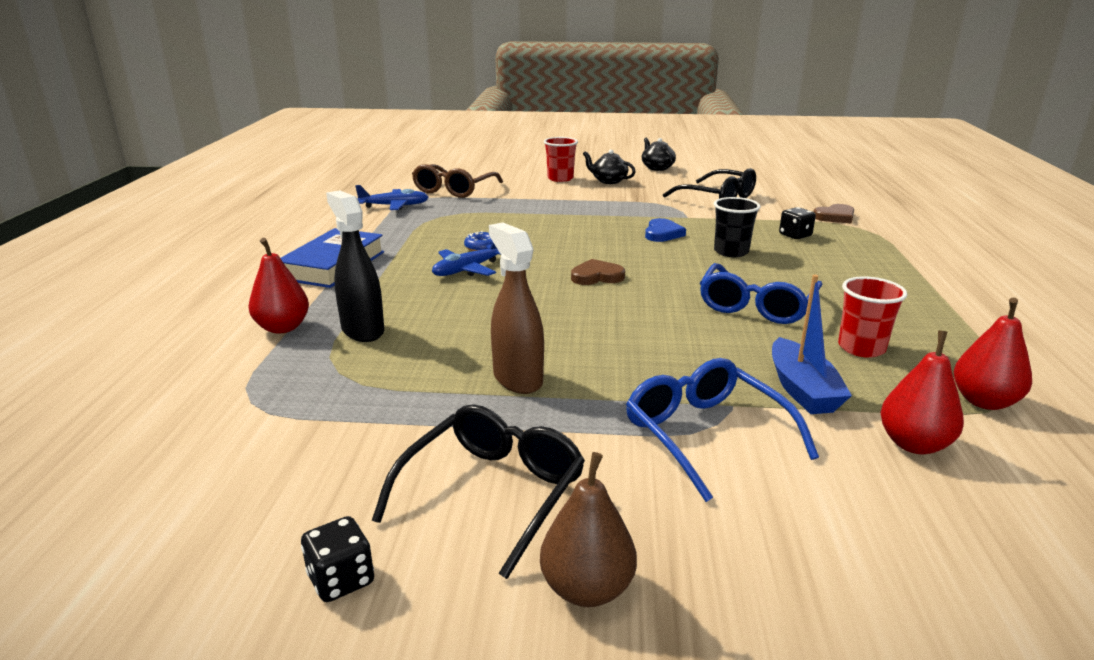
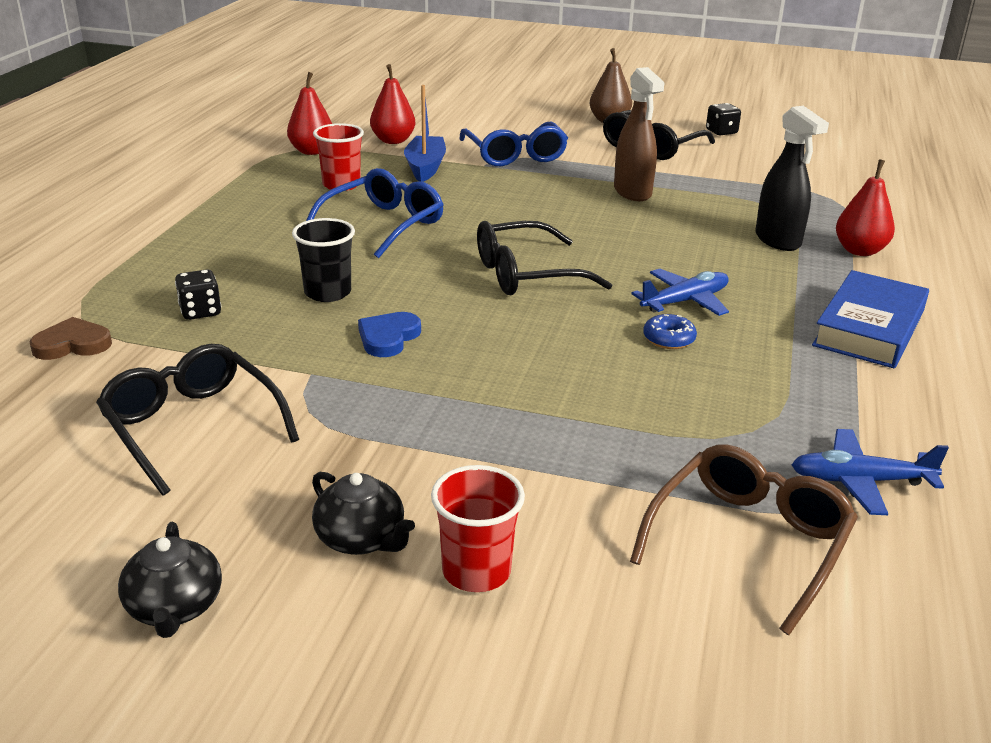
camera: 170 degrees left, 5 degrees up
(597, 276) = (526, 274): brown heart -> black glasses

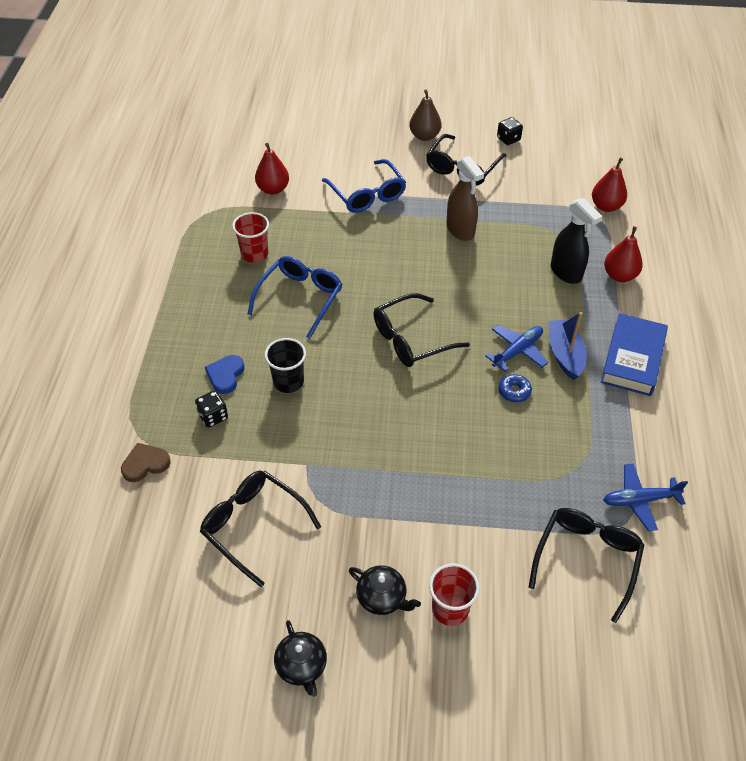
camera: 10 degrees left, 20 degrees up
(312, 151) = (218, 213): red pear -> red pear (606, 206)
(388, 337) = (342, 421): blue heart -> blue heart (225, 375)
(425, 167) = (307, 222): blue boat -> blue boat (565, 354)
(748, 542) = (586, 559): brown glasses -> black glasses

